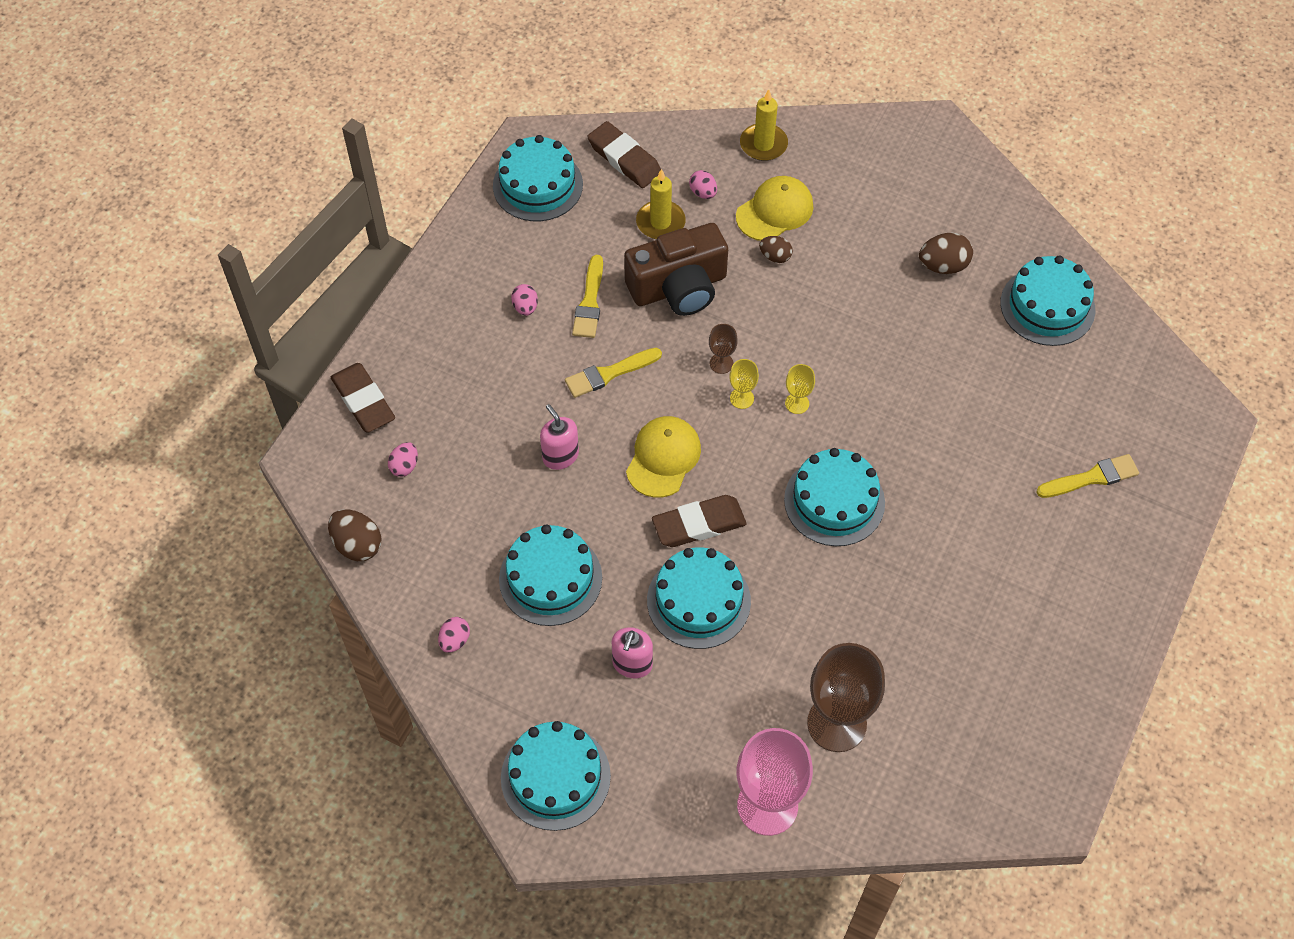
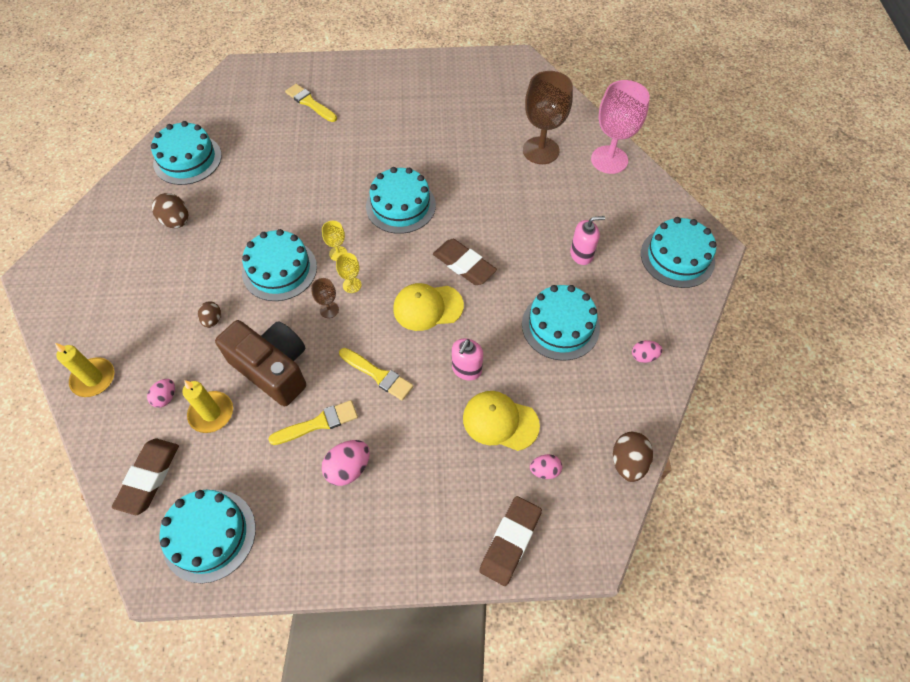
camera: 120 degrees left, 0 degrees up
(525, 307) = (348, 468): pink egg -> pink egg, size x1.59
(698, 601) = (516, 241): turquoise cake -> turquoise cake (279, 270)
(774, 211) = (165, 340): yellow cap -> yellow cap (500, 421)

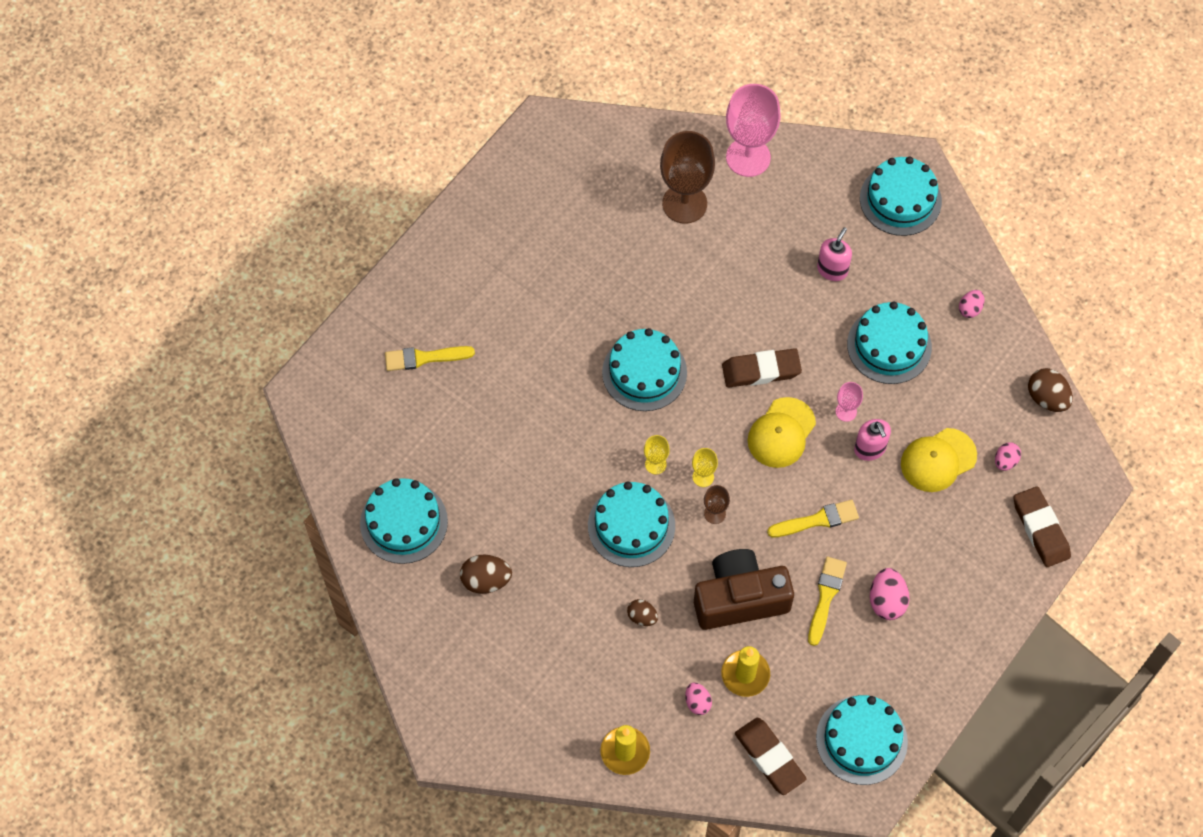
camera: 50 degrees left, 5 degrees up
(482, 334) = (846, 411): none -> pink goblet

